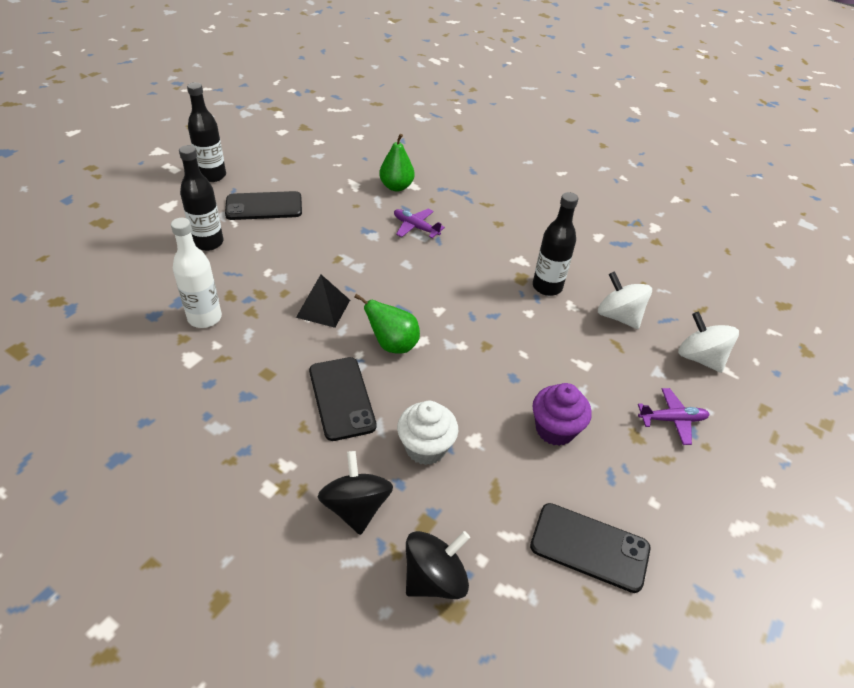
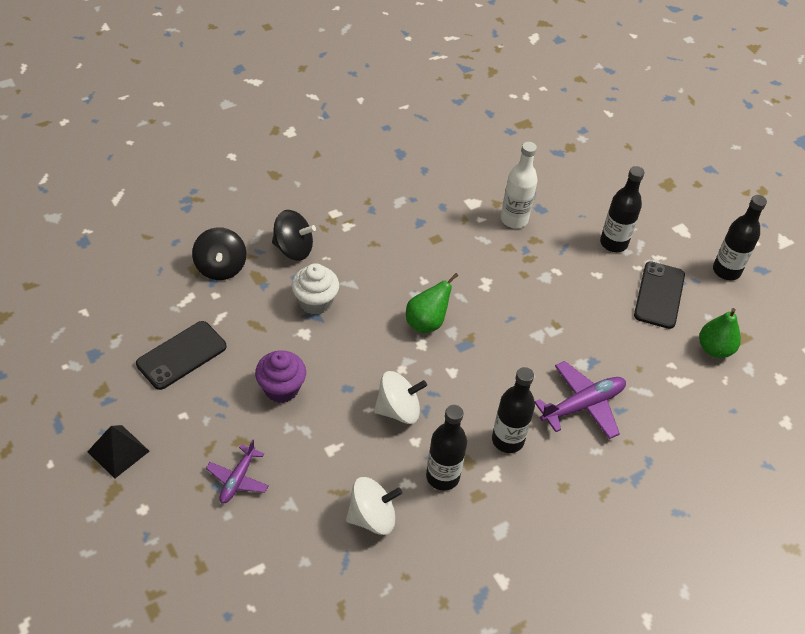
camera: 115 degrees right, 5 degrees up
(323, 308) = (492, 293): black pyramid -> black pyramid (118, 451)
(341, 398) = (388, 272): black phone -> none
(396, 187) = (664, 418): green pear -> green pear (714, 349)
(415, 227) = (583, 405): purple plane -> purple plane, size x1.58
(482, 260) = (507, 440): none -> black bottle
(699, 358) = (284, 555): white spinning top -> white spinning top (398, 410)

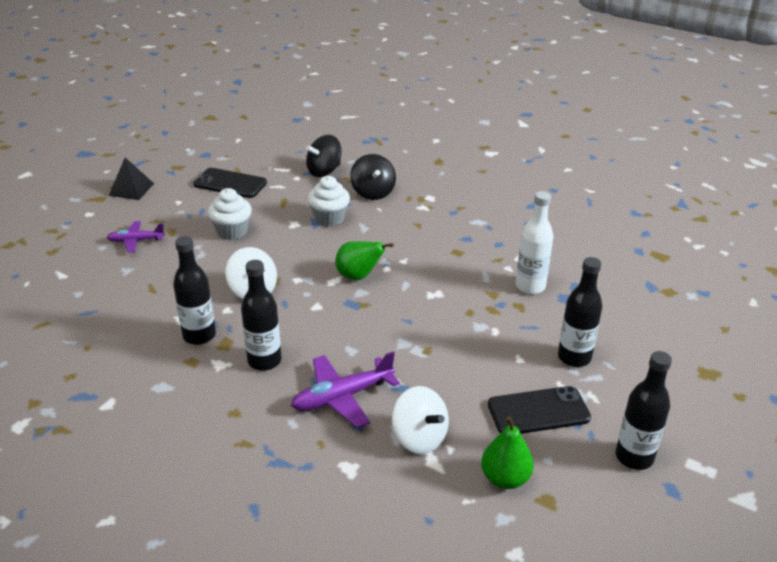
camera: 65 degrees right, 15 degrees down
(281, 388) = (232, 231): purple cupcake -> white cupcake
(372, 517) = (136, 312): white spinning top -> white spinning top (419, 438)
(583, 405) = (342, 397): purple plane -> purple plane turned 120 degrees clockwise

